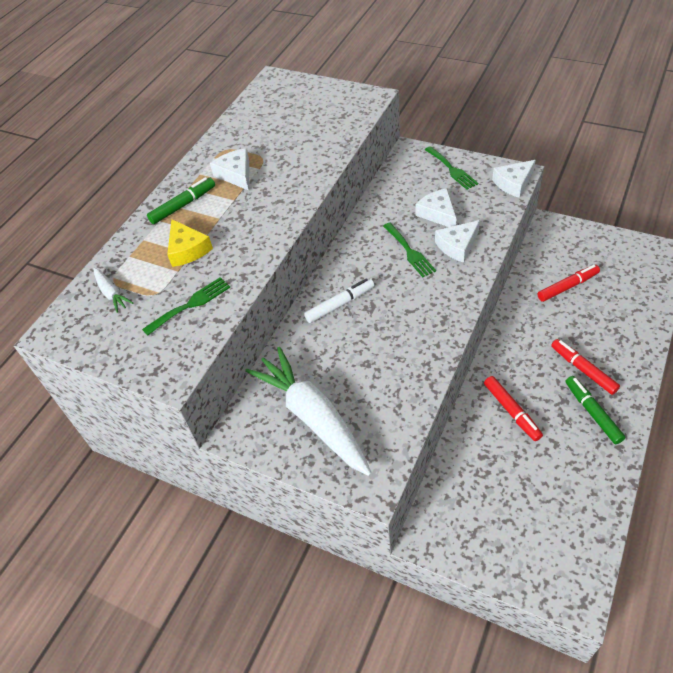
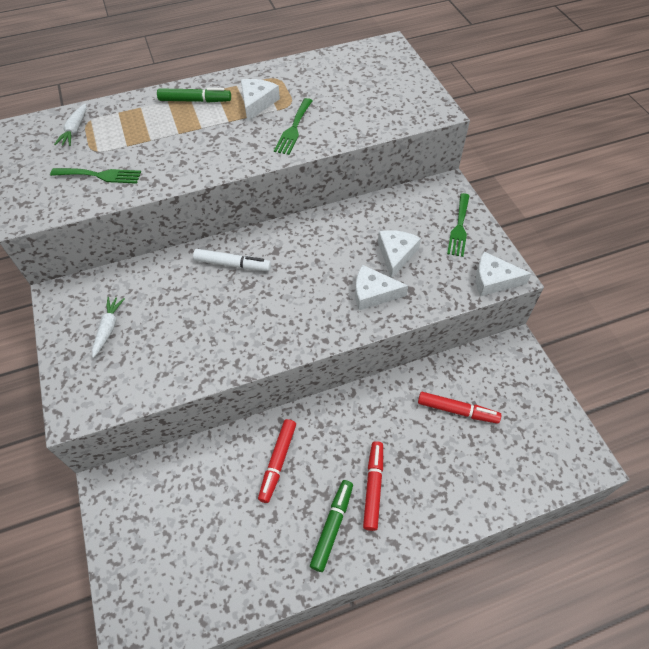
camera: 40 degrees right, 5 degrees up
(187, 249) = (153, 135): yellow cheese -> none
(313, 418) = (108, 329): white carrot -> white carrot, size x0.42
(409, 251) = (332, 267): green fork -> green fork (293, 129)

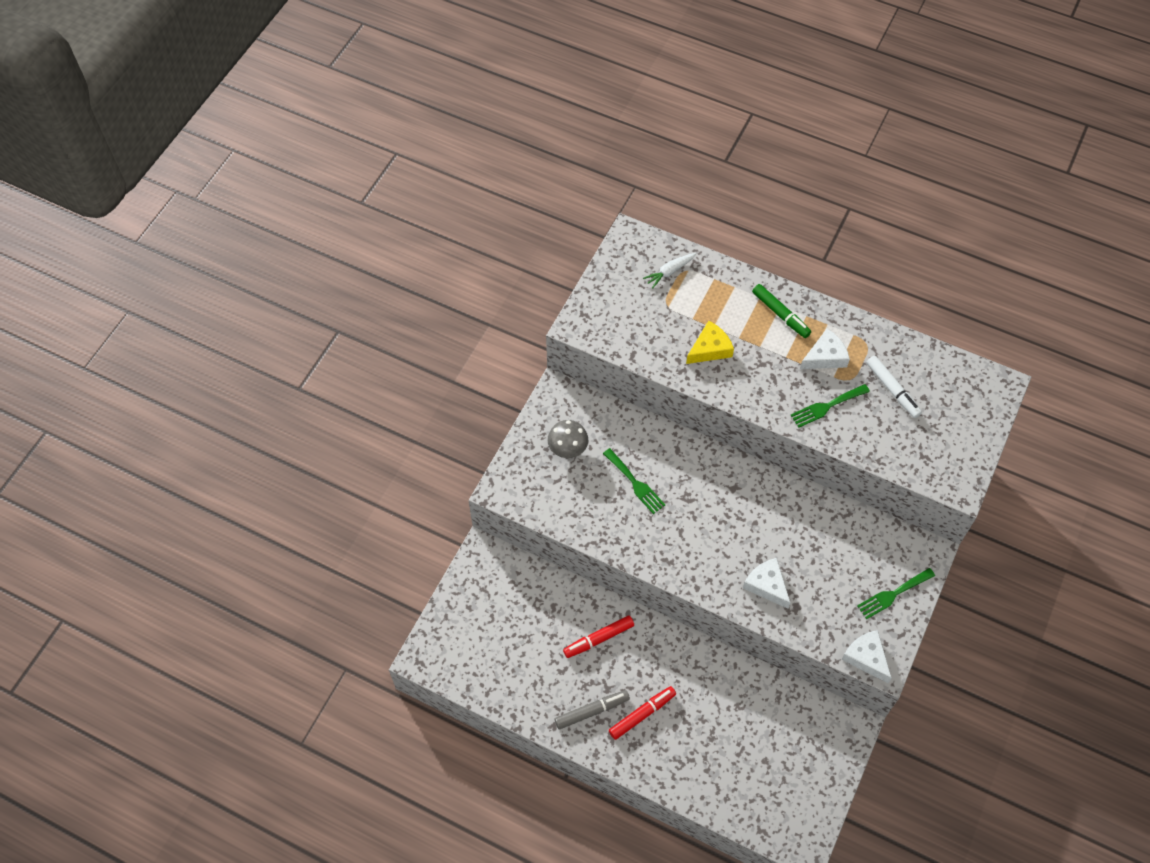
camera: 45 degrees right, 5 degrees up
(100, 175) = (651, 332): green fork -> green fork (635, 483)
(108, 329) = (568, 448): white carrot -> grey mushroom
(162, 154) = (710, 349): none -> yellow cheese
(232, 264) = (692, 472): white marker -> white marker (892, 390)
(332, 526) = (592, 711): green marker -> grey marker
(396, 254) = (817, 571): white cheese -> none
(457, 410) = (754, 724): red marker -> none

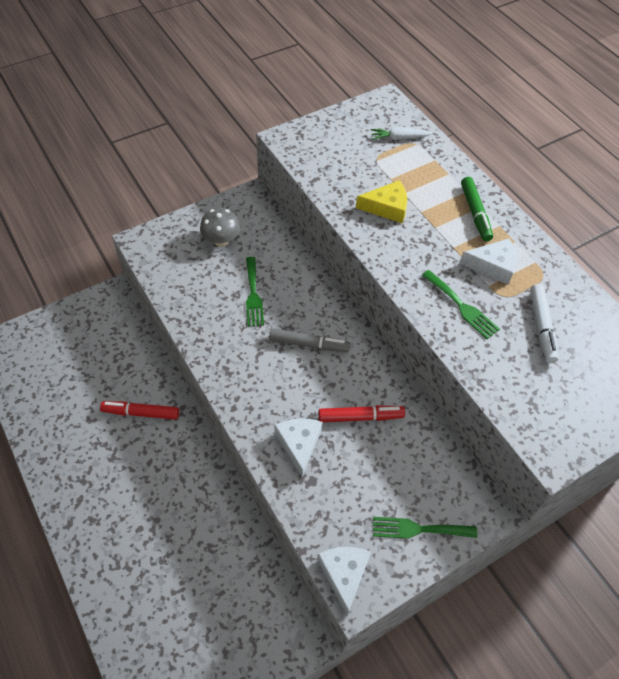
camera: 30 degrees right, 5 degrees down
(592, 711) = (83, 468): grey marker -> grey marker (309, 344)
(642, 714) = (121, 498): red marker -> red marker (360, 417)
(826, 406) = (462, 306): green fork -> green fork turned 135 degrees counterclockwise

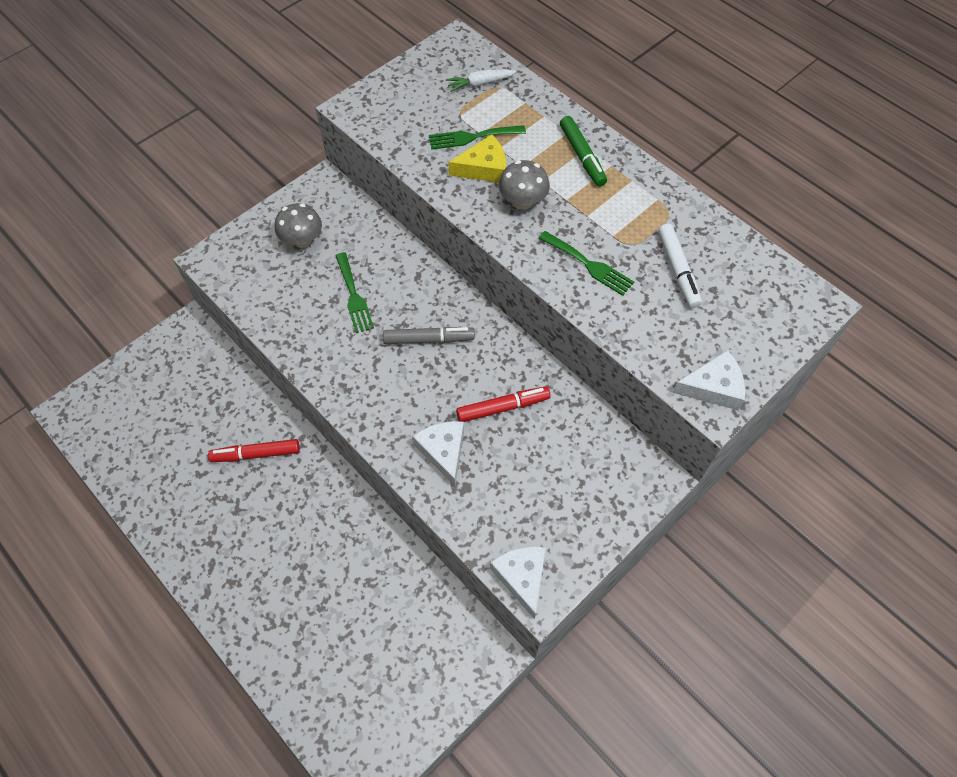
camera: 10 degrees left, 5 degrees up
(414, 241) = (522, 202): none -> grey mushroom
(418, 529) = (589, 513): green fork -> green fork (472, 137)
(492, 265) = (613, 212): white cheese -> white cheese (713, 387)

